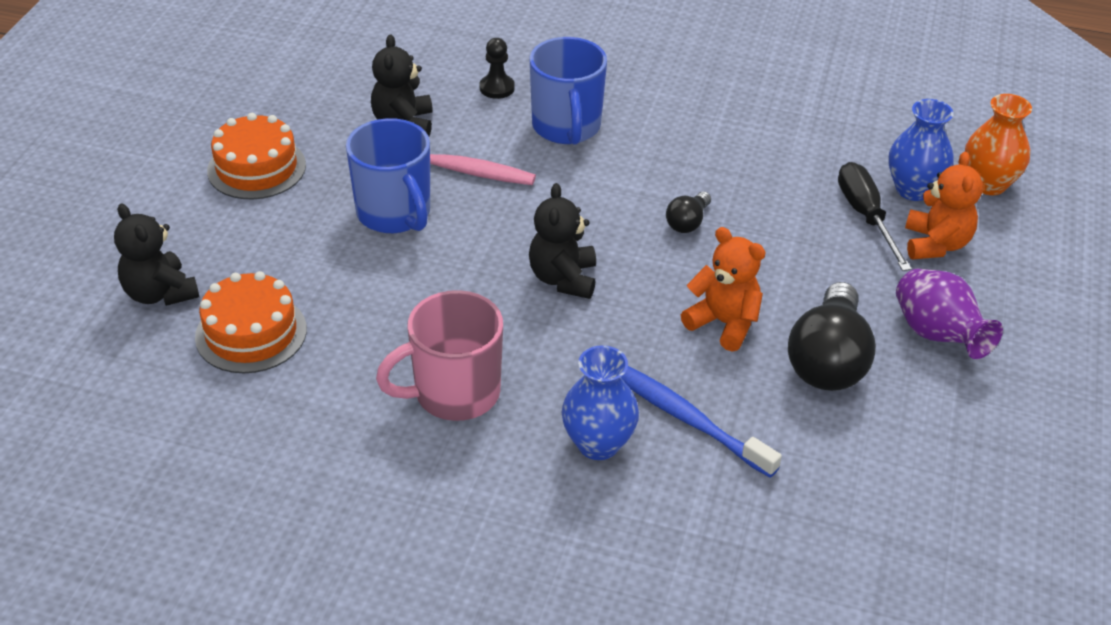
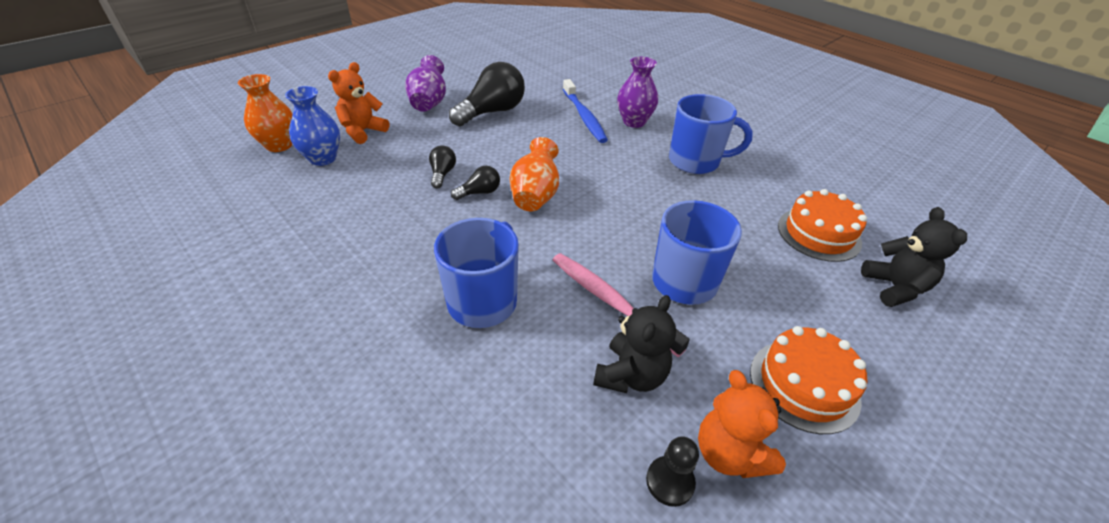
camera: 150 degrees left, 0 degrees up
(454, 393) = (695, 161): pink mug -> blue mug
(497, 88) = (505, 381): black pawn -> black pawn (670, 482)
(563, 279) = (591, 191): black teddy bear -> none
(598, 444) = (634, 122): blue vase -> purple vase
(622, 245) = (535, 196): none -> orange vase
(724, 323) = (523, 140): orange teddy bear -> orange teddy bear (729, 453)
(757, 227) = (442, 174): none -> black light bulb
(866, 216) = (373, 156): black screwdriver -> none

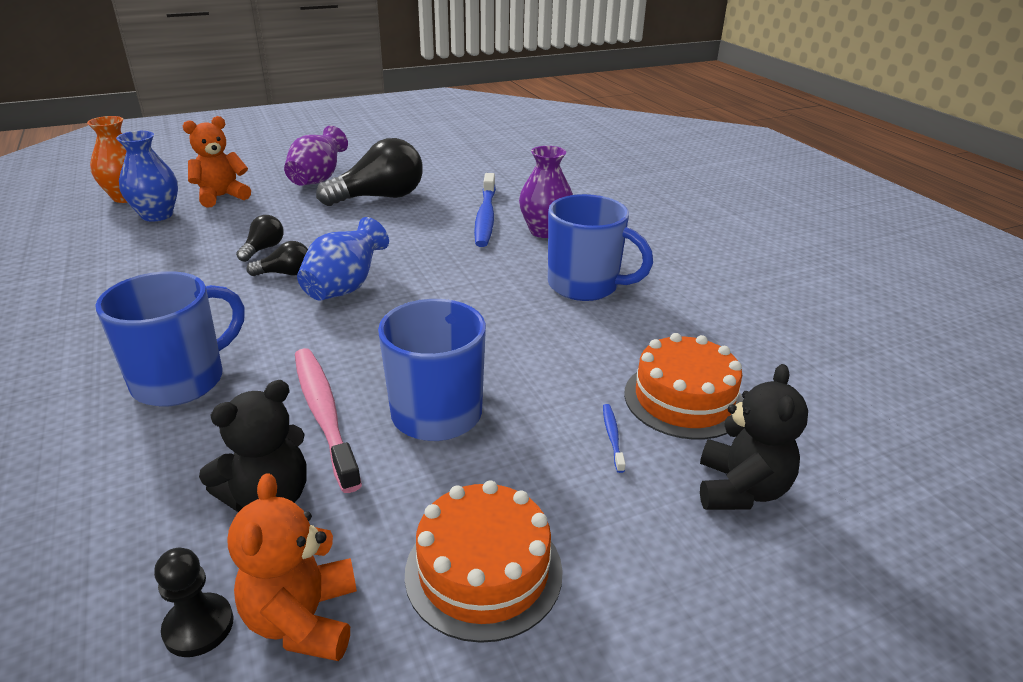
camera: 20 degrees right, 10 degrees down
(535, 196) = (345, 288): orange vase -> blue vase
(800, 271) = (612, 437): none -> blue toothbrush

